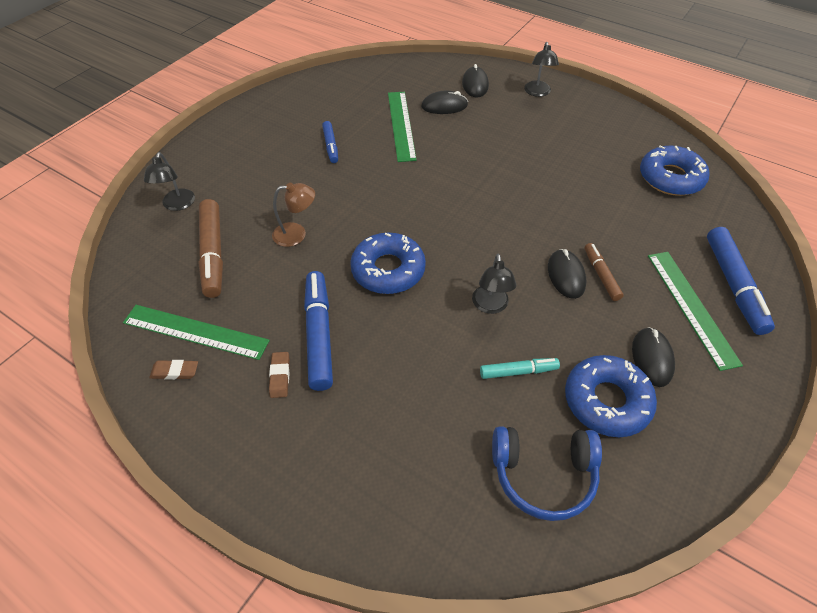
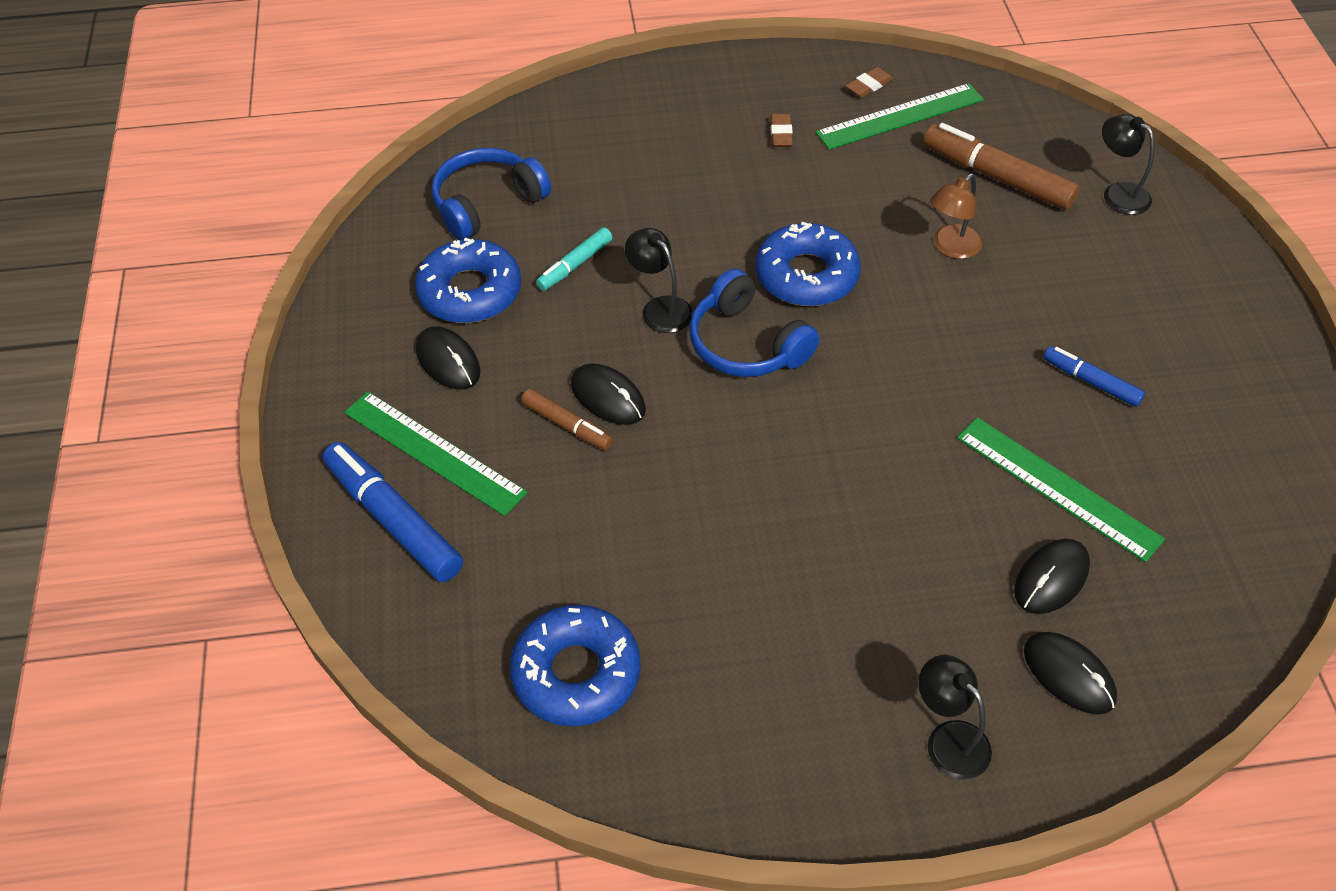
camera: 140 degrees right, 0 degrees up
(280, 376) = (781, 134): brown eraser -> brown eraser turned 45 degrees clockwise
(319, 334) = (792, 180): blue marker -> none
(463, 255) = (746, 344): none -> blue headphones

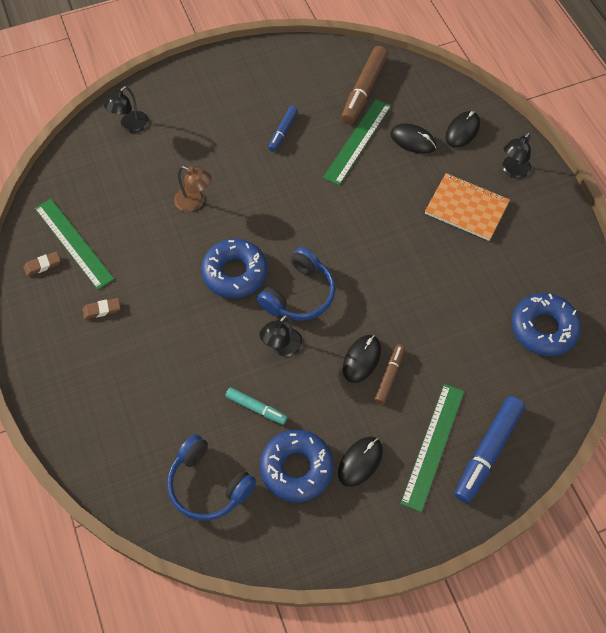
camera: 105 degrees left, 10 degrees up
(868, 86) = (42, 265): brown eraser -> brown eraser turned 60 degrees counterclockwise
(869, 625) = (466, 208): none -> orange notebook
(997, 177) = (126, 185): brown marker -> brown marker (364, 90)

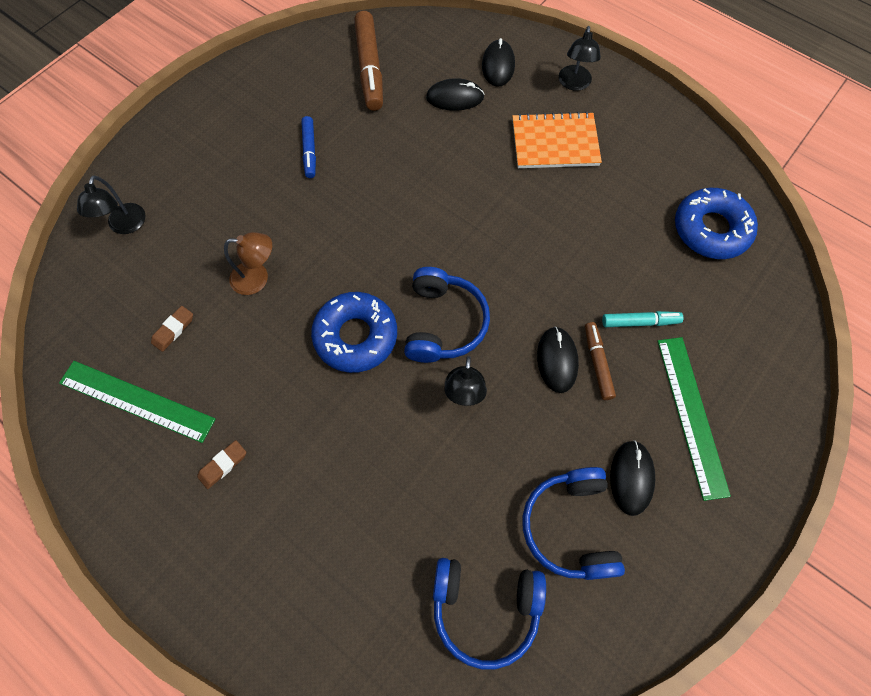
camera: 30 degrees left, 5 degrees up
(42, 265) = (112, 449): brown eraser -> brown eraser (173, 330)
(256, 408) = (480, 482): turquoise marker -> turquoise marker (640, 322)
(296, 468) = (570, 527): blue donut -> blue headphones
(357, 141) = (397, 124): green ruler -> none
(487, 451) = (748, 389): blue marker -> none

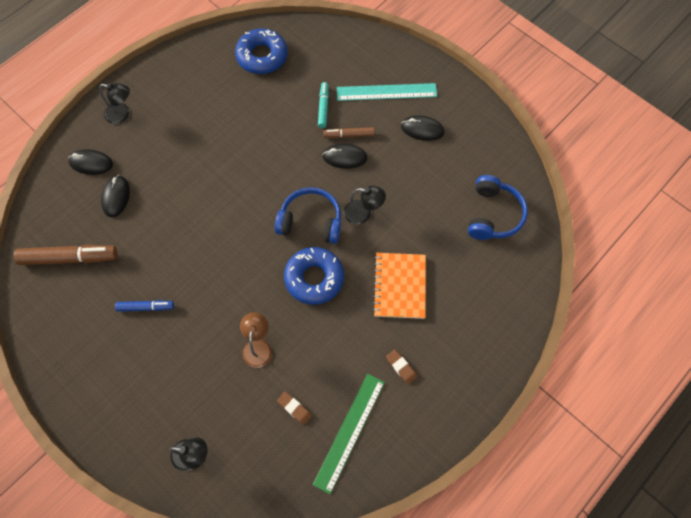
camera: 85 degrees left, 0 degrees up
(555, 143) = (174, 135): orange notebook -> orange notebook (399, 286)
(570, 527) = (449, 165): blue headphones -> none
(692, 415) = (386, 92): green ruler -> turquoise ruler

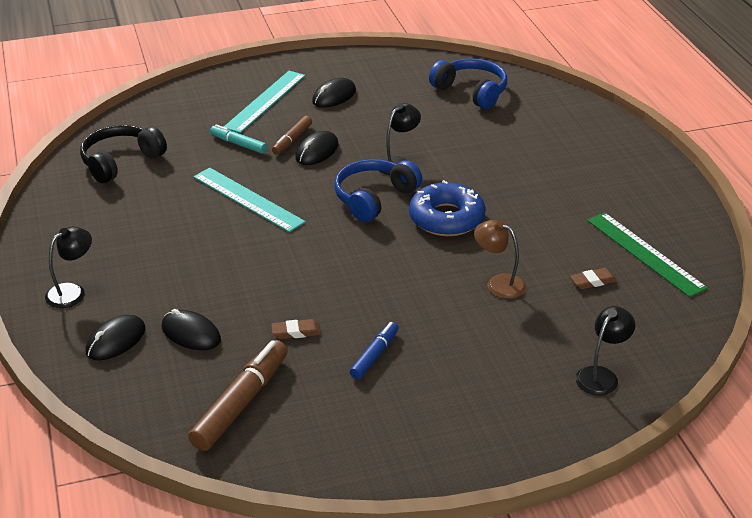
camera: 60 degrees left, 30 degrees down
(262, 56) = (120, 162): blue donut -> black headphones
(264, 149) = (248, 199): none -> turquoise ruler
(399, 286) = (503, 169): orange notebook -> none
(401, 367) = (595, 198): brown eraser -> brown eraser (296, 332)

